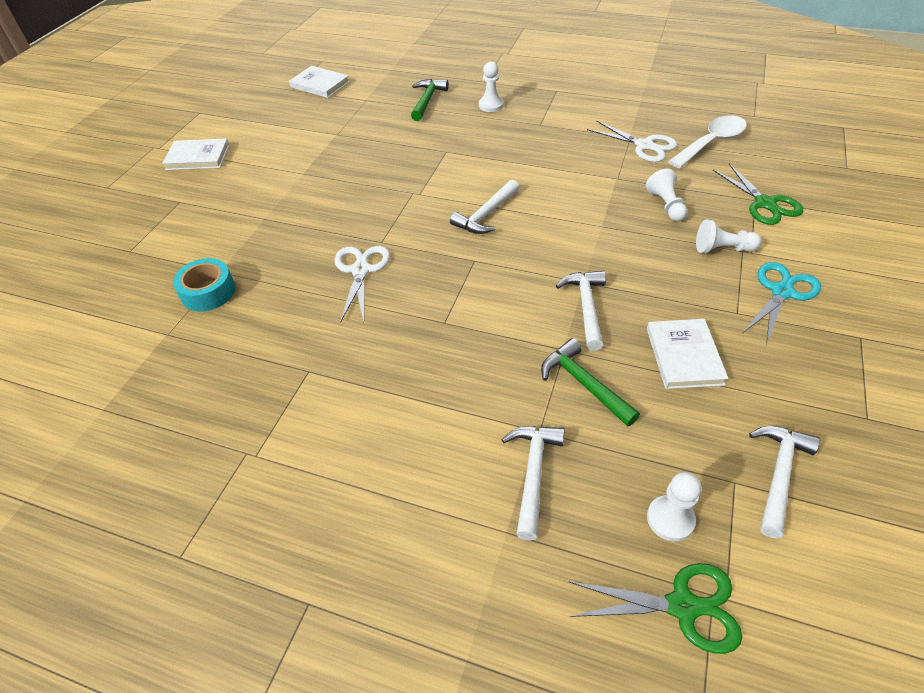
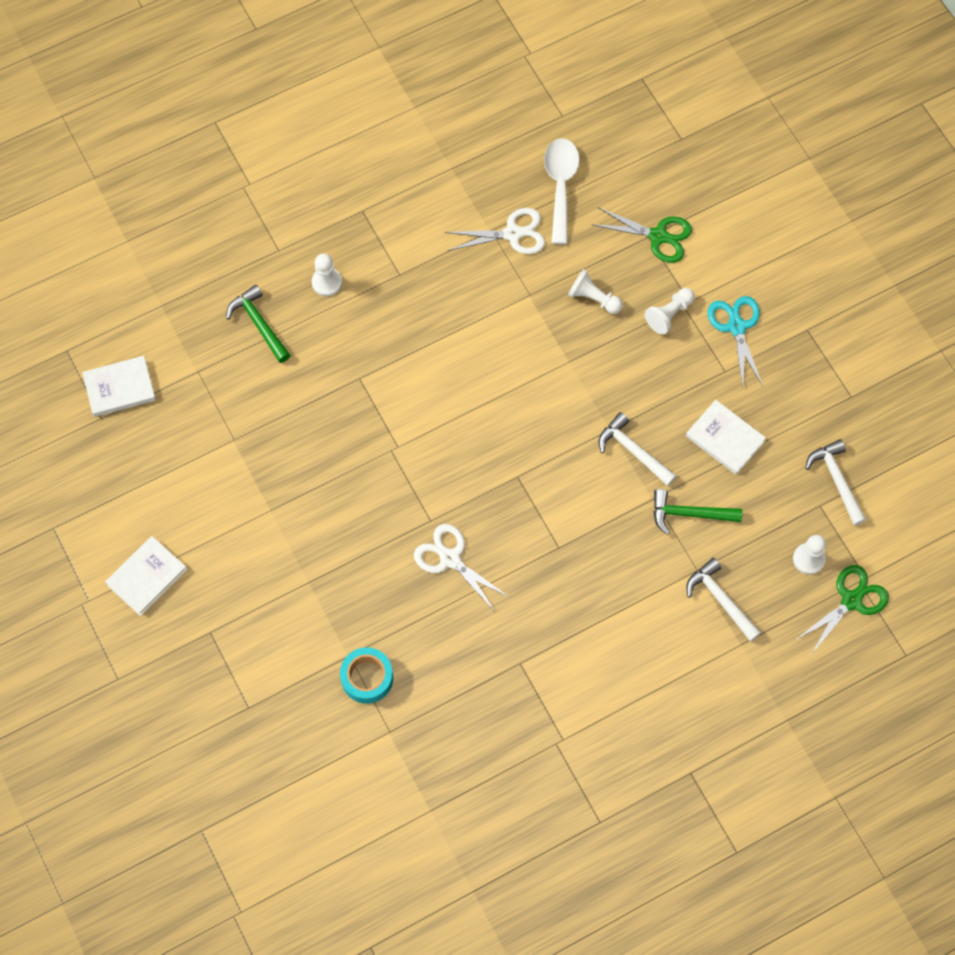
camera: 50 degrees left, 20 degrees up
(486, 215) = (475, 424): white hammer -> none

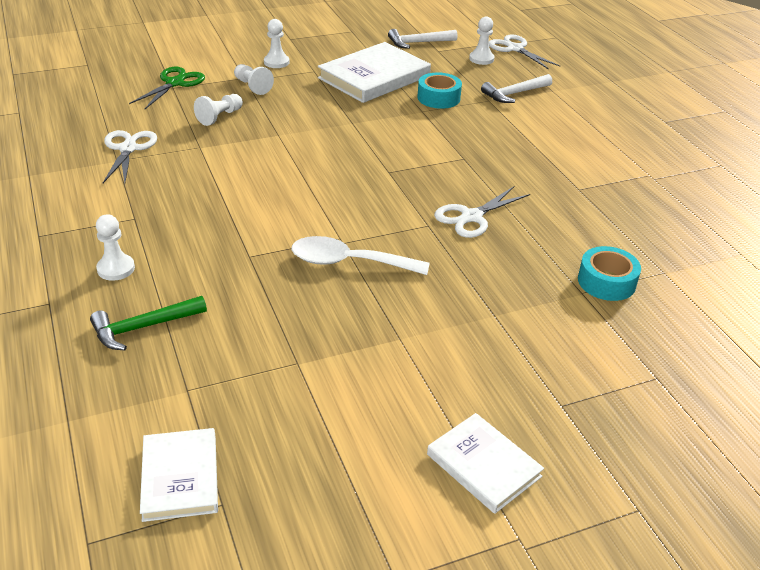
camera: 85 degrees left, 30 degrees down
(560, 185) = (93, 120): white spoon -> white spoon (348, 262)
(633, 451) = (376, 115): white hammer -> none
(689, 514) = (438, 98): green hammer -> turquoise tape
(725, 438) = (374, 77): white book -> white book, size x1.71
(736, 327) = (276, 62): turquoise scissors -> white pawn
(851, 600) = (515, 49): green scissors -> white scissors

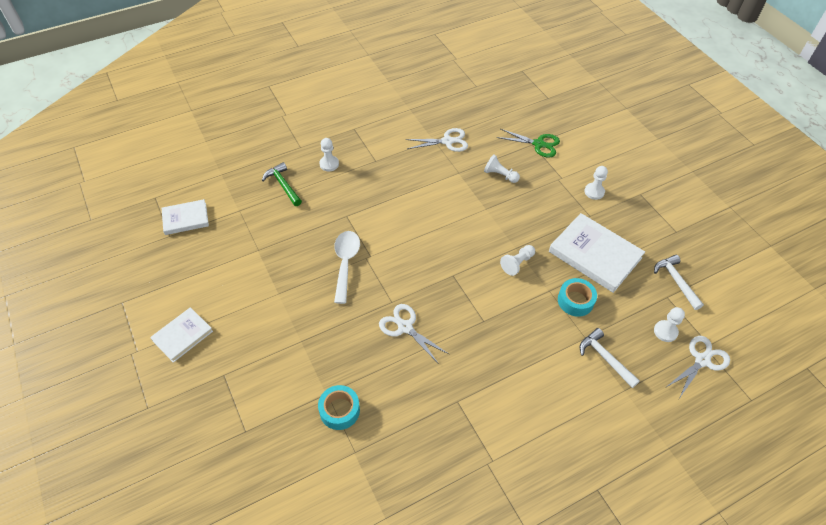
camera: 85 degrees right, 15 degrees up
(252, 86) = (549, 184): white pawn -> white pawn (517, 263)

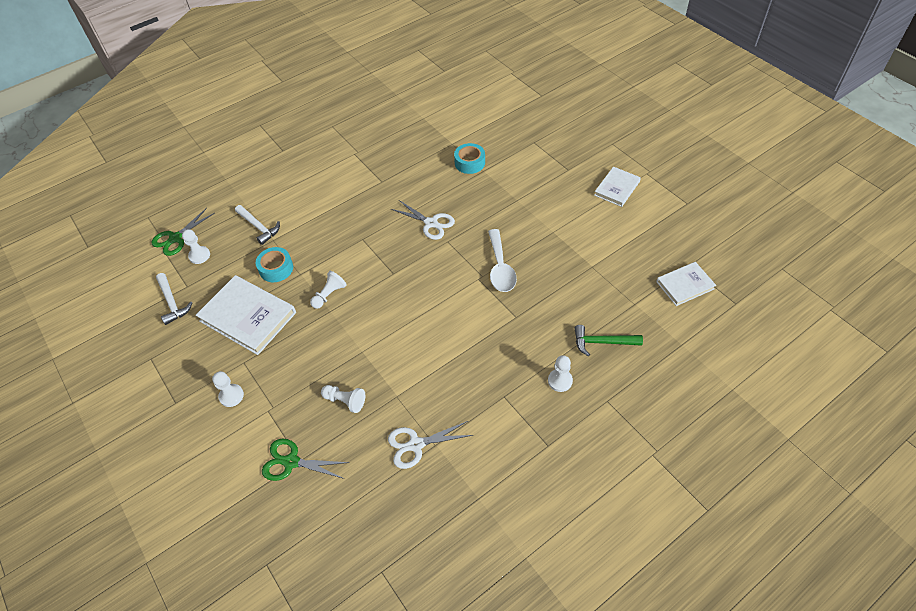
camera: 175 degrees right, 0 degrees up
(283, 185) = (602, 342): green hammer -> green hammer turned 135 degrees clockwise
(702, 360) = (176, 238): white scissors -> green scissors

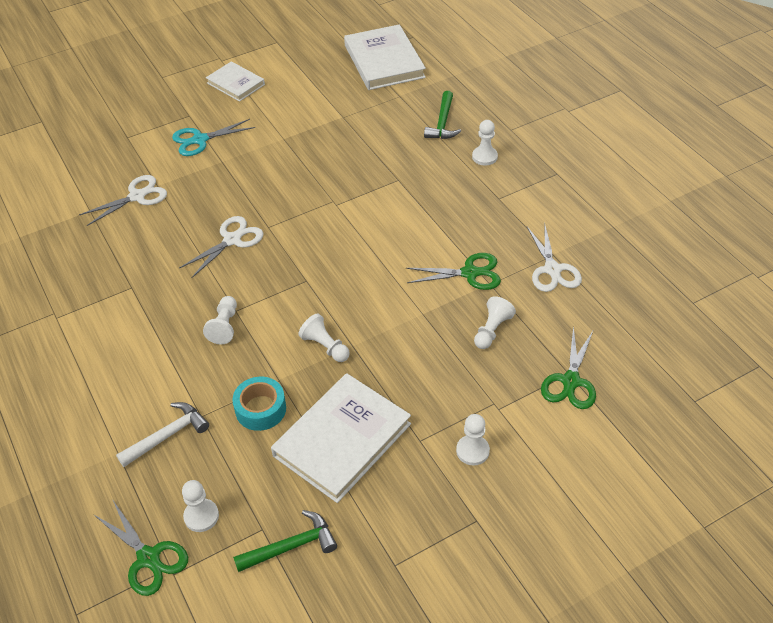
camera: 85 degrees left, 5 degrees down
(172, 303) = (291, 546): white hammer -> green hammer
(347, 236) = (224, 326): none -> white pawn
(407, 380) = (469, 273): none -> green scissors
(469, 163) = (137, 196): turquoise tape -> white scissors
(500, 268) = (325, 185): white spoon -> none
(539, 182) = (200, 140): none -> turquoise scissors
(685, 285) = (384, 61): white book -> white book, size x1.71

